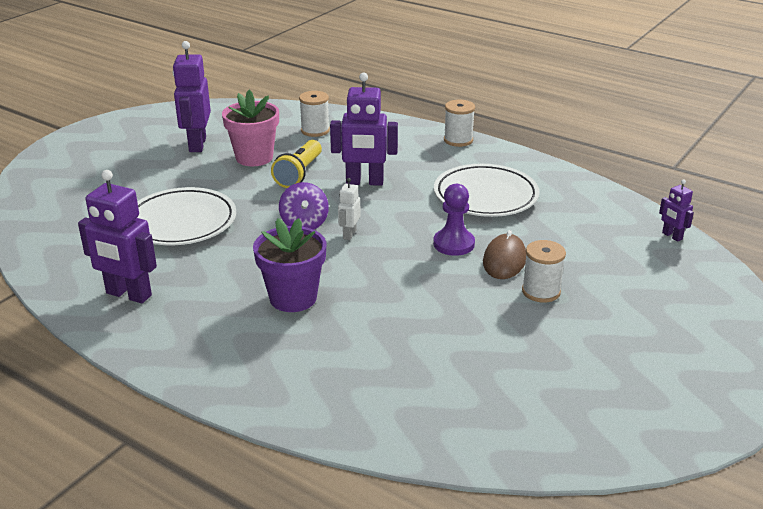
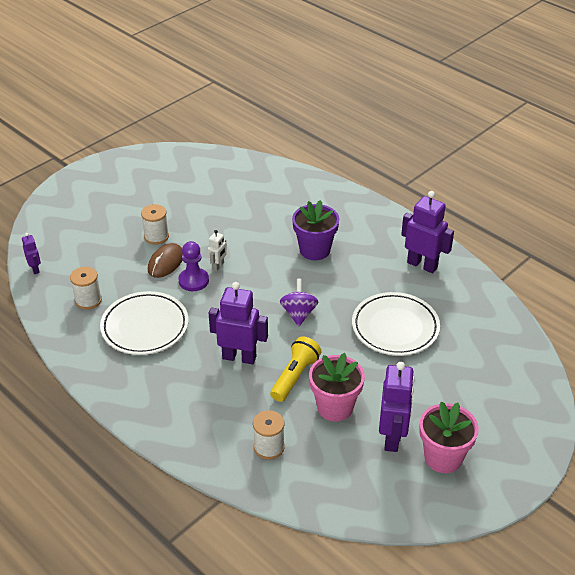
camera: 170 degrees left, 10 degrees up
(150, 138) = (443, 457): none -> pink flower pot
(349, 234) = (266, 299): white robot -> white robot (218, 266)
(458, 140) = (129, 409): white spool -> white spool (88, 300)

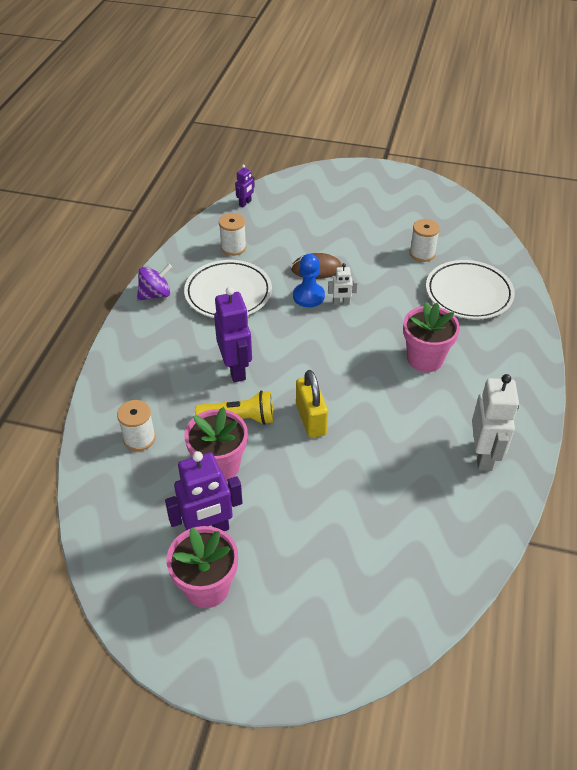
camera: 60 degrees right, 5 degrees up
(156, 236) = (344, 248): white spool -> white spool (422, 253)
(193, 281) = (308, 296): purple pawn -> blue pawn
(298, 313) = (325, 386): purple spinning top -> purple spinning top (155, 295)
(315, 250) = (425, 359): purple flower pot -> pink flower pot
(326, 336) = (311, 419): none -> yellow padlock
(395, 327) = (365, 470): white plate -> white plate (468, 294)
(422, 265) = (483, 455): purple robot -> white robot

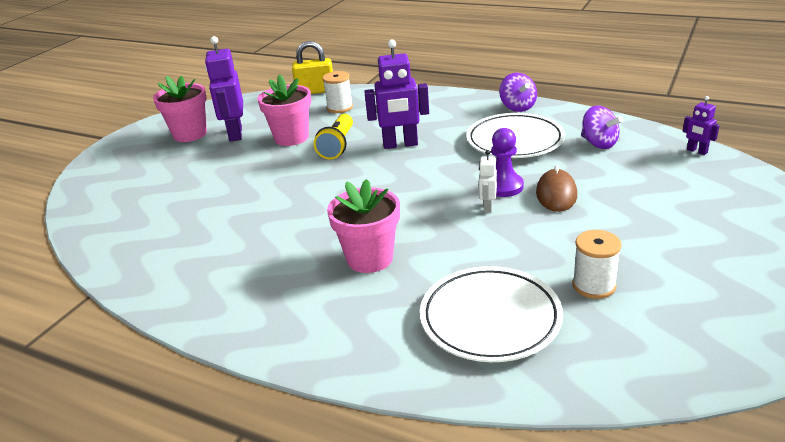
camera: 105 degrees right, 15 degrees down
(233, 247) = (599, 144): white spool -> purple spinning top
(308, 296) = (503, 186): blue pawn -> purple pawn
(311, 419) = (317, 179): yellow padlock -> yellow padlock (315, 91)
(483, 455) = (205, 280): white robot -> none

